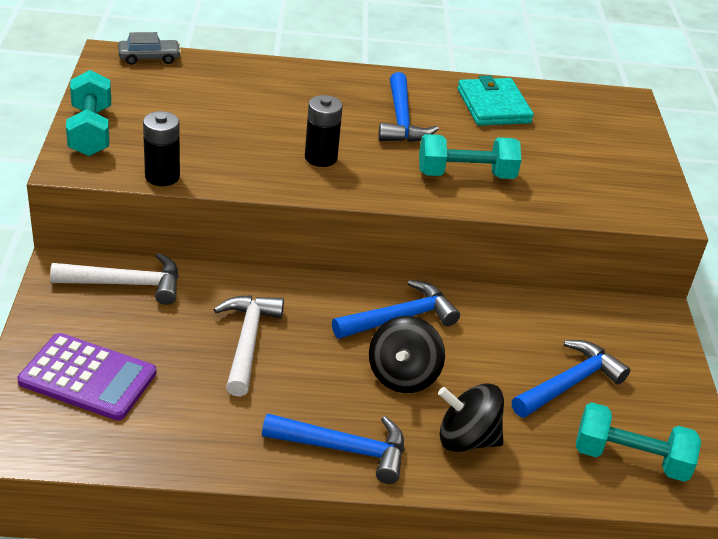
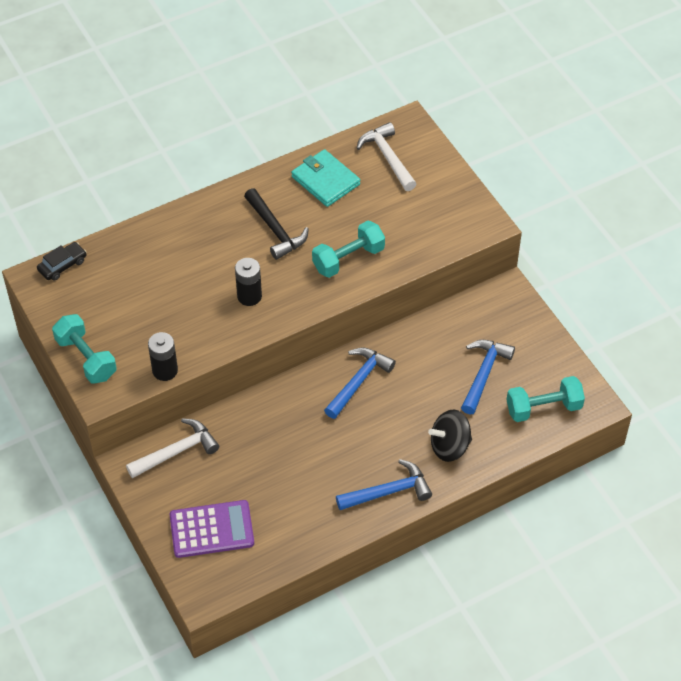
camera: 25 degrees left, 15 degrees up
(149, 58) = (62, 265): grey car -> black car
(247, 342) = (282, 451): white hammer -> white hammer (388, 157)
(401, 120) = (275, 230): blue hammer -> black hammer
(403, 376) = (388, 423): black spinning top -> none

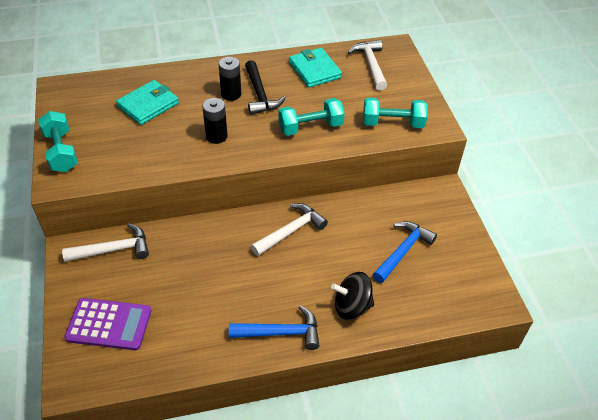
camera: 15 degrees right, 5 degrees down
(62, 265) = (83, 83): black car -> none
(153, 275) = (148, 105): none -> turquoise wallet
(165, 370) = (119, 176): black battery -> black battery (231, 94)
(358, 381) = (291, 231): blue hammer -> white hammer
(543, 408) = (449, 294): turquoise dumbbell -> turquoise dumbbell (393, 123)

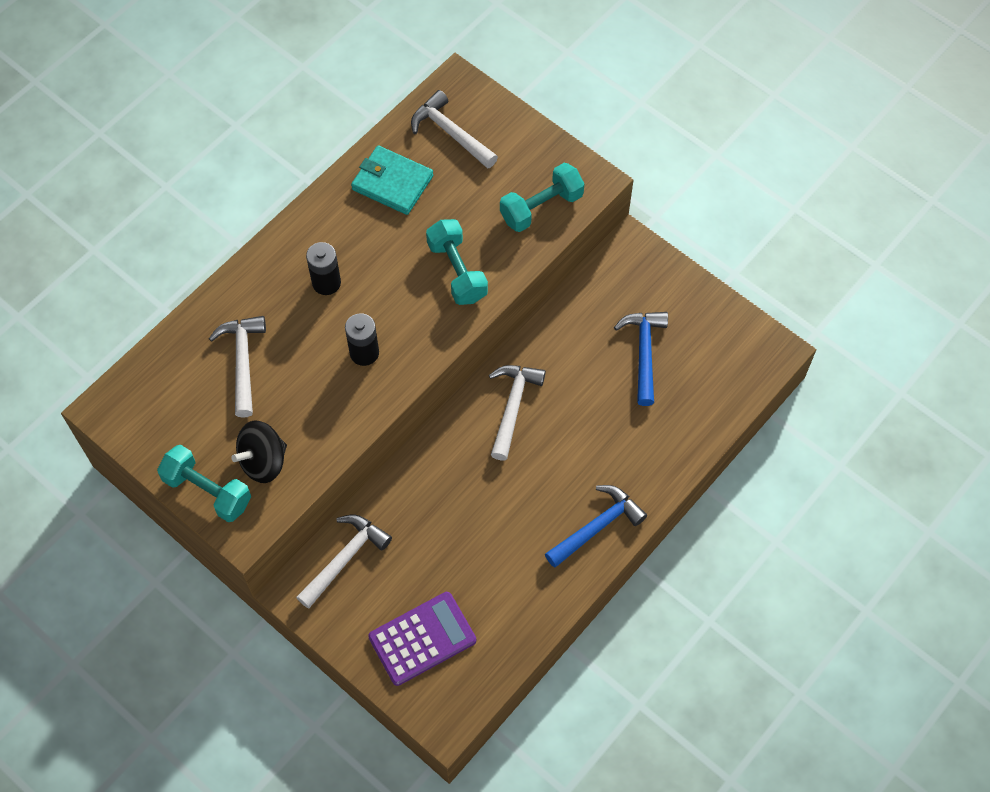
camera: 35 degrees left, 15 degrees up
(148, 105) = (243, 361): turquoise wallet -> white hammer
(260, 95) = (360, 262): black hammer -> none
(310, 127) = (457, 271): turquoise dumbbell -> turquoise dumbbell turned 60 degrees counterclockwise
(351, 306) = (641, 451): black spinning top -> black spinning top (263, 461)

